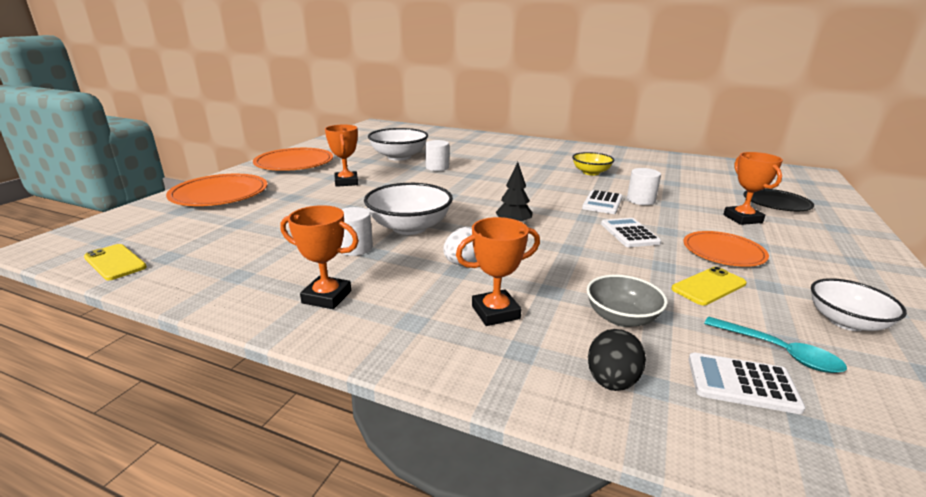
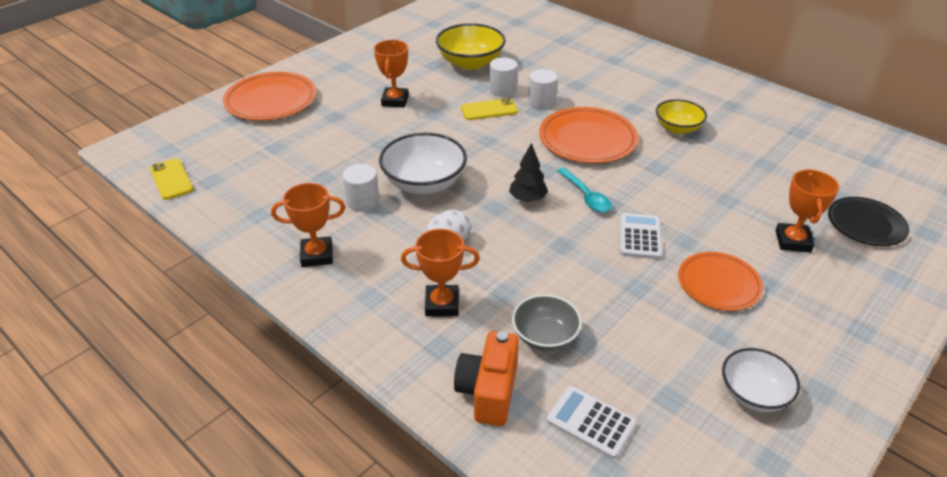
camera: 20 degrees right, 15 degrees up
(294, 163) = (356, 58): orange plate -> orange plate (587, 139)
(327, 297) = (317, 255): orange trophy -> orange trophy turned 45 degrees counterclockwise
(399, 157) = (470, 63): white bowl -> yellow bowl
(602, 203) = (648, 184): white calculator -> none
(611, 381) = (488, 391): black egg -> orange camera
(640, 200) = (697, 188): white cylinder -> white cylinder (541, 102)
(708, 286) = (659, 322): yellow phone -> yellow phone (489, 110)
(779, 352) = (653, 405): turquoise spoon -> turquoise spoon (586, 196)

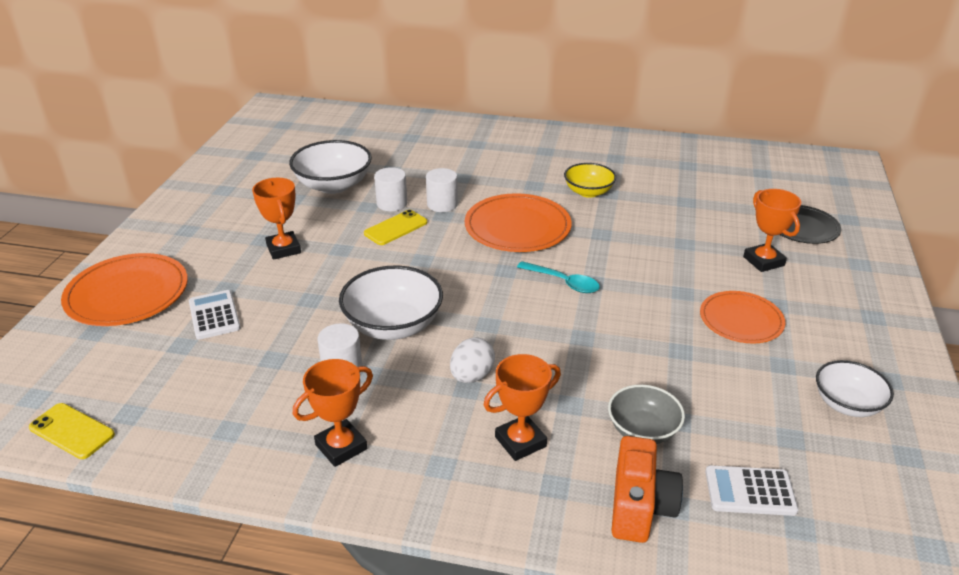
camera: 30 degrees left, 5 degrees down
(470, 63) = (333, 185): yellow bowl -> white bowl
(488, 391) = (639, 507): orange camera -> orange camera turned 150 degrees counterclockwise
(527, 199) = (512, 304): black tree -> none
(640, 236) = (642, 303): white calculator -> white calculator (214, 315)

